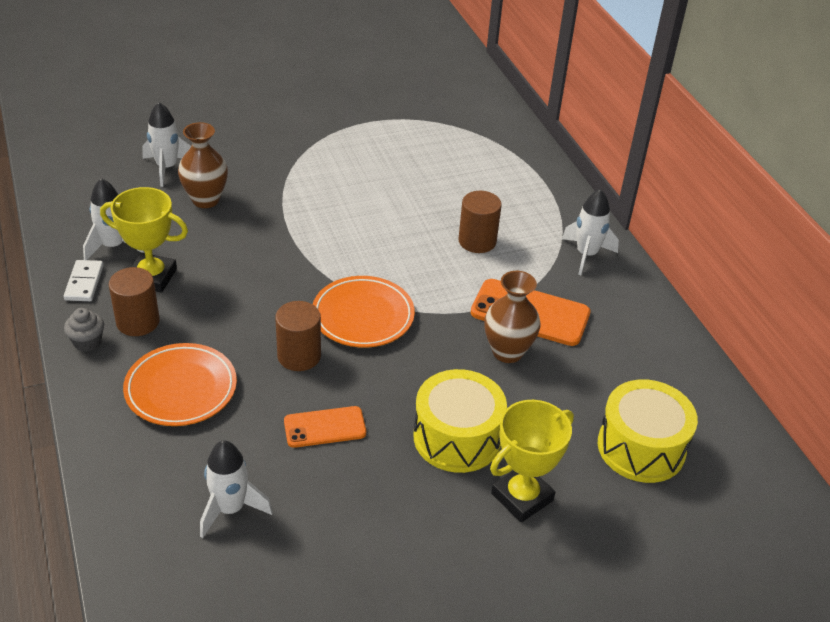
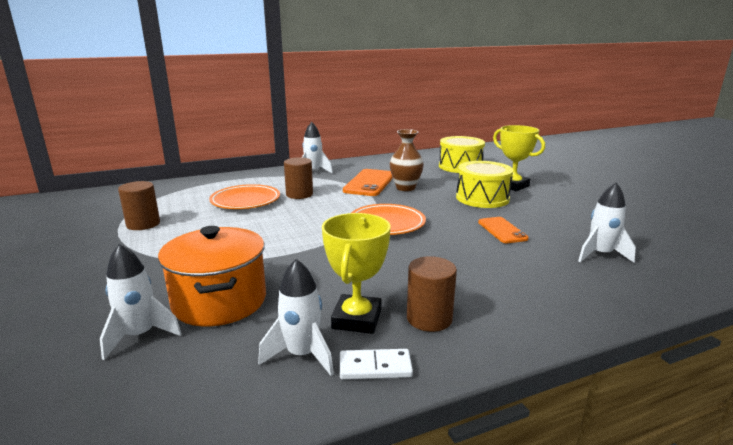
camera: 90 degrees left, 20 degrees down
(87, 342) = (473, 346): grey cupcake -> none
(181, 389) = (503, 285): orange plate -> orange plate (245, 201)
(205, 200) = (219, 301): brown vase -> orange pot
(299, 356) = (438, 242): brown cylinder -> brown cylinder (143, 224)

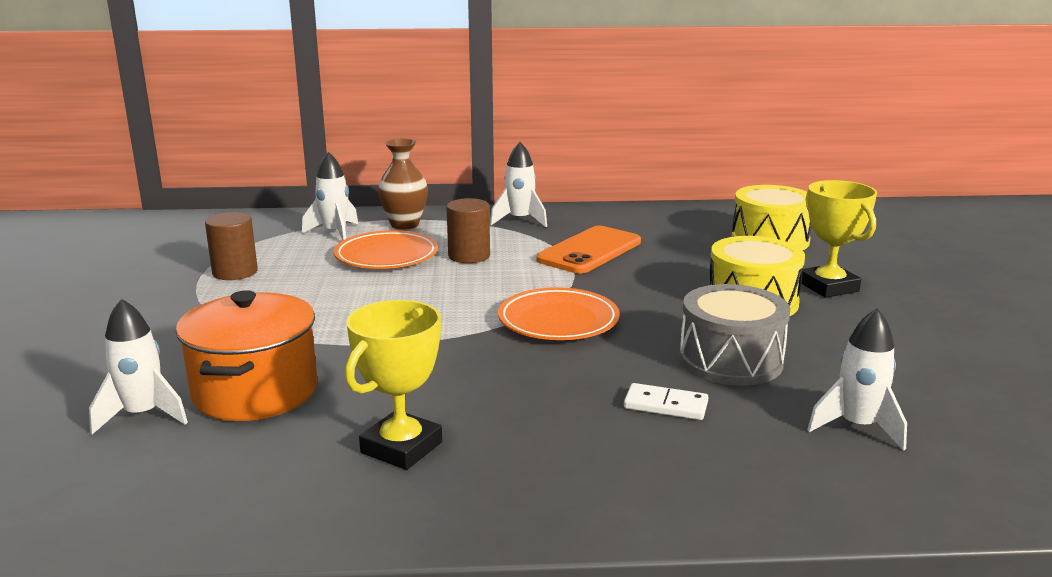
camera: 20 degrees right, 0 degrees up
(302, 355) = (301, 476): white rocket -> white rocket (335, 233)
(375, 367) = (375, 510): white domino -> white domino (665, 405)
(405, 188) = (640, 266): brown vase -> brown vase (404, 224)
(429, 318) = (496, 466): brown cylinder -> none
(502, 230) = (730, 360): orange phone -> grey drum

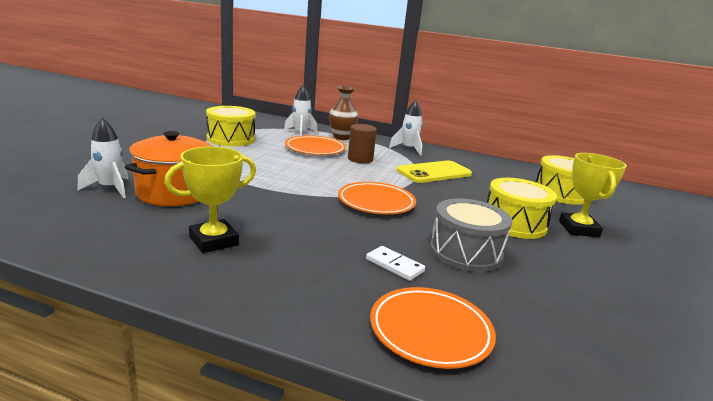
camera: 20 degrees right, 0 degrees up
(235, 272) = (231, 139): brown cylinder -> yellow drum
(589, 251) = (434, 172): orange phone -> yellow phone
(779, 475) = (430, 331): none -> orange plate
(857, 427) = (519, 319): white rocket -> none

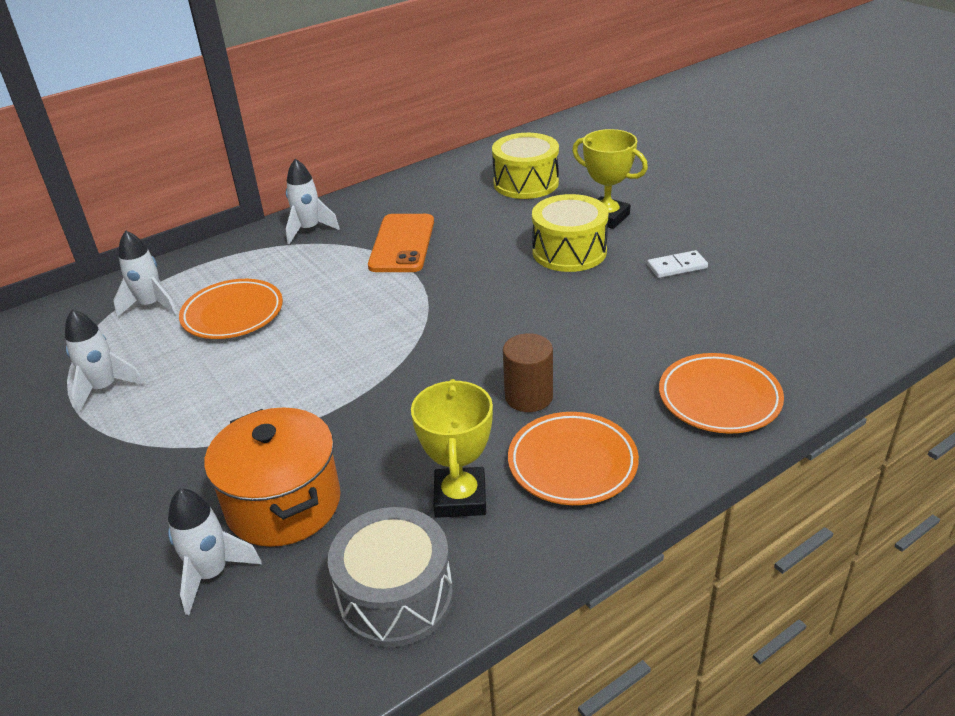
camera: 50 degrees left, 15 degrees up
(231, 139) = (104, 388): yellow drum -> white rocket
(341, 137) = (208, 271): brown vase -> none
(360, 159) = (307, 286): brown cylinder -> brown cylinder (528, 397)
(376, 202) = (451, 327): orange plate -> orange plate (572, 463)
(394, 265) = (601, 373): white domino -> white domino (677, 267)
(434, 172) = (402, 244): yellow phone -> orange phone
(465, 252) = (605, 314): grey drum -> grey drum (395, 597)

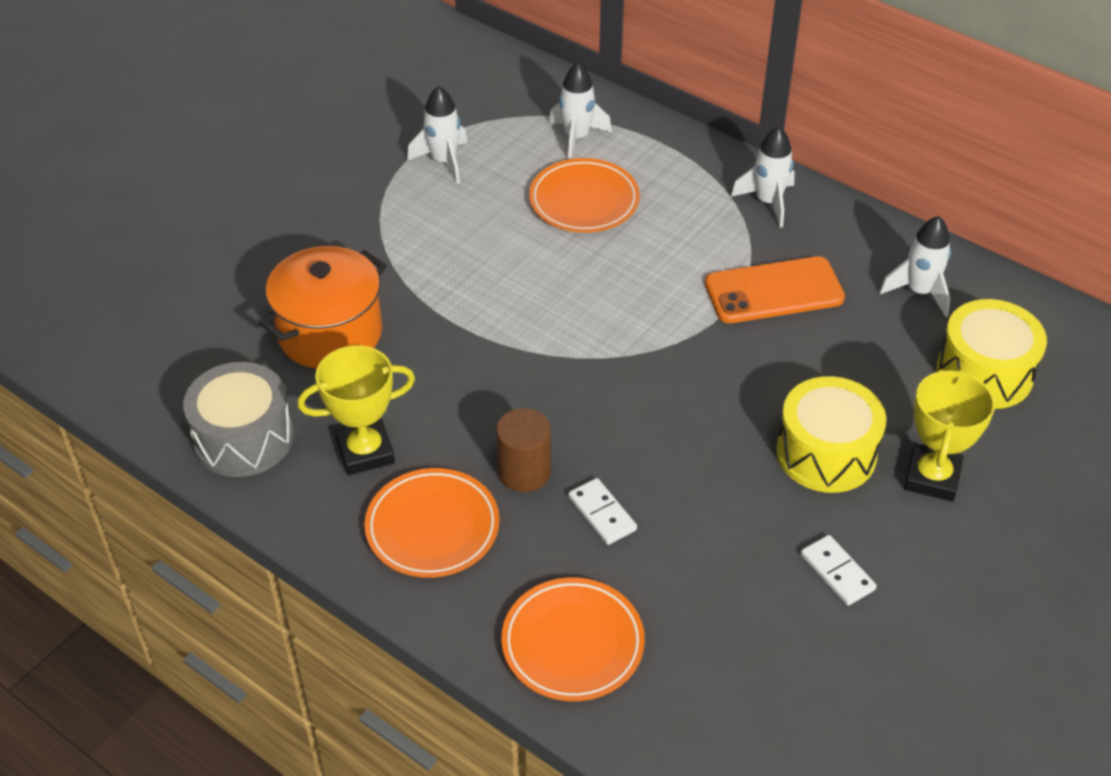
camera: 70 degrees right, 10 degrees up
(212, 574) = (246, 317): white rocket -> white rocket (919, 292)
(590, 361) = (602, 513): none -> white domino

